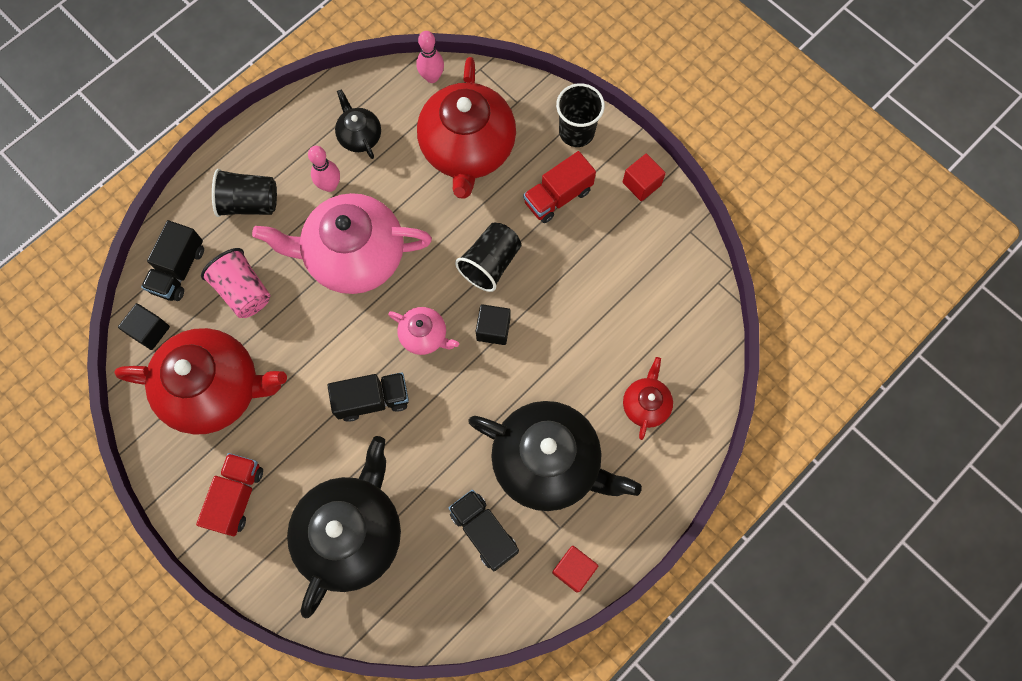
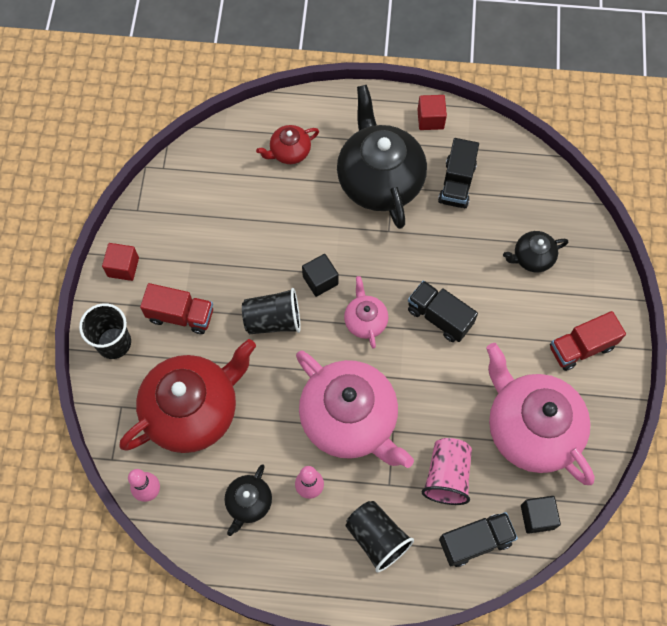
camera: 130 degrees left, 5 degrees down
(215, 389) = (530, 428): red teapot -> pink teapot
(352, 533) = (532, 258): black teapot -> black teapot, size x0.47

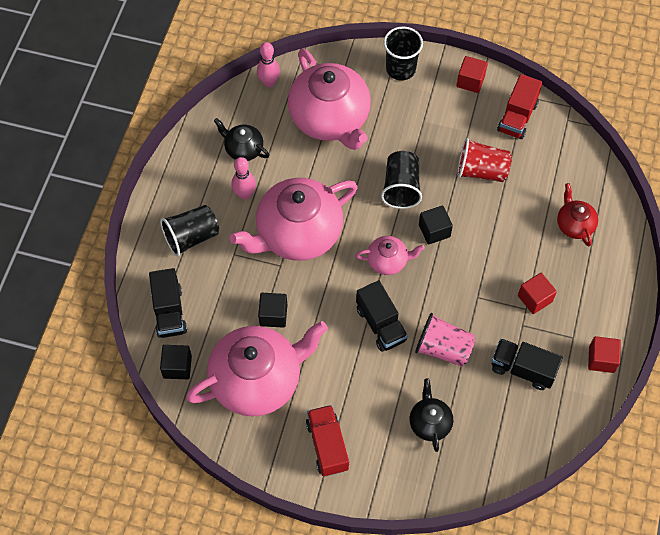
camera: 100 degrees right, 5 degrees down
(181, 315) = (417, 119): red truck -> red truck (517, 117)
(193, 410) = (330, 119): red teapot -> pink teapot
(239, 243) = (481, 171): none -> red cup
(379, 180) = (535, 298): black teapot -> red cube
(439, 317) = (381, 324): black truck -> black truck turned 105 degrees clockwise
(446, 476) = (231, 301): pink cup -> pink cup (443, 348)
(453, 427) = (273, 315): none -> black cube

